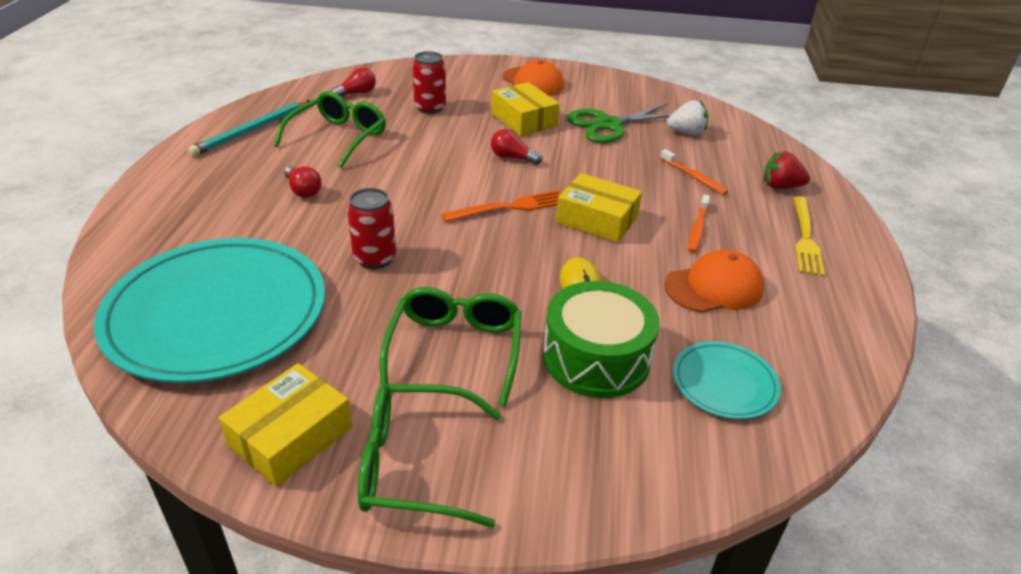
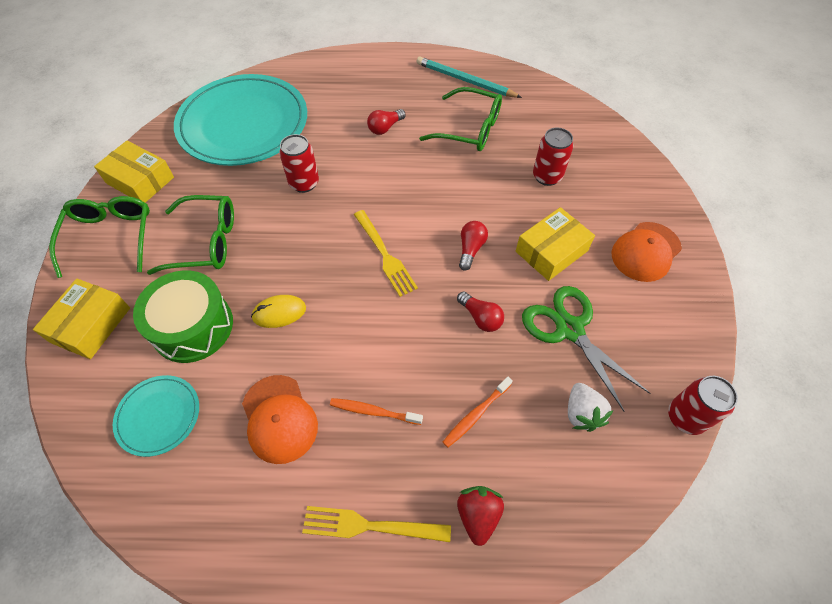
camera: 85 degrees right, 20 degrees up
(356, 93) = (554, 123): red light bulb -> red light bulb (480, 317)
(510, 207) = (385, 255): orange fork -> yellow fork
(597, 219) = (376, 322): yellow box -> yellow box (90, 325)
(684, 96) = (685, 417): none -> red can

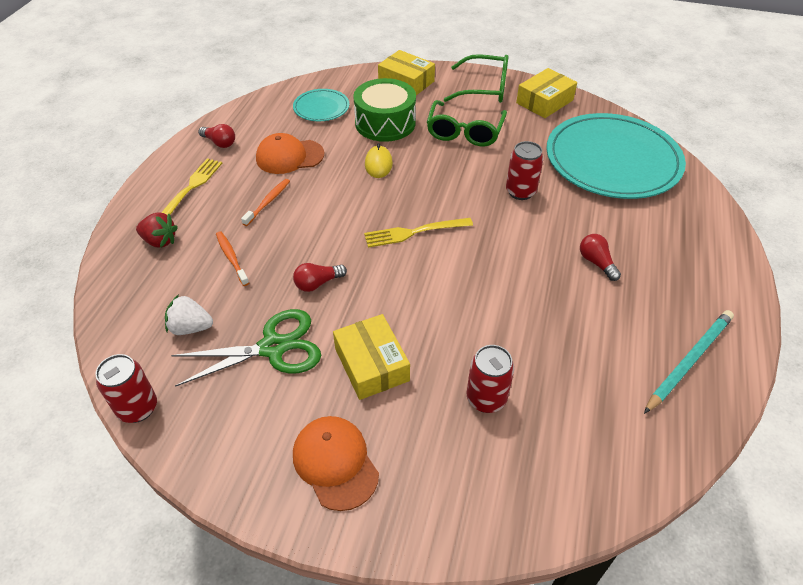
camera: 105 degrees right, 10 degrees down
(470, 129) = (586, 341): green glasses -> none
(470, 249) = (399, 296): red light bulb -> red light bulb (219, 143)

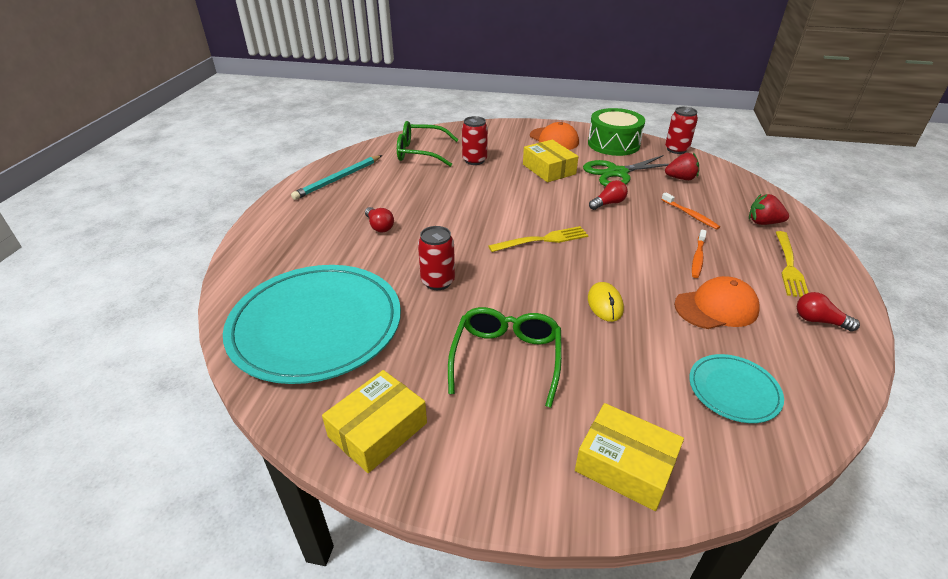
camera: 175 degrees right, 10 degrees down
(190, 328) = (680, 178): white strawberry -> red strawberry
(385, 123) = (623, 367): green drum -> green drum (613, 144)
(484, 88) = (479, 457): green glasses -> green glasses (420, 152)

